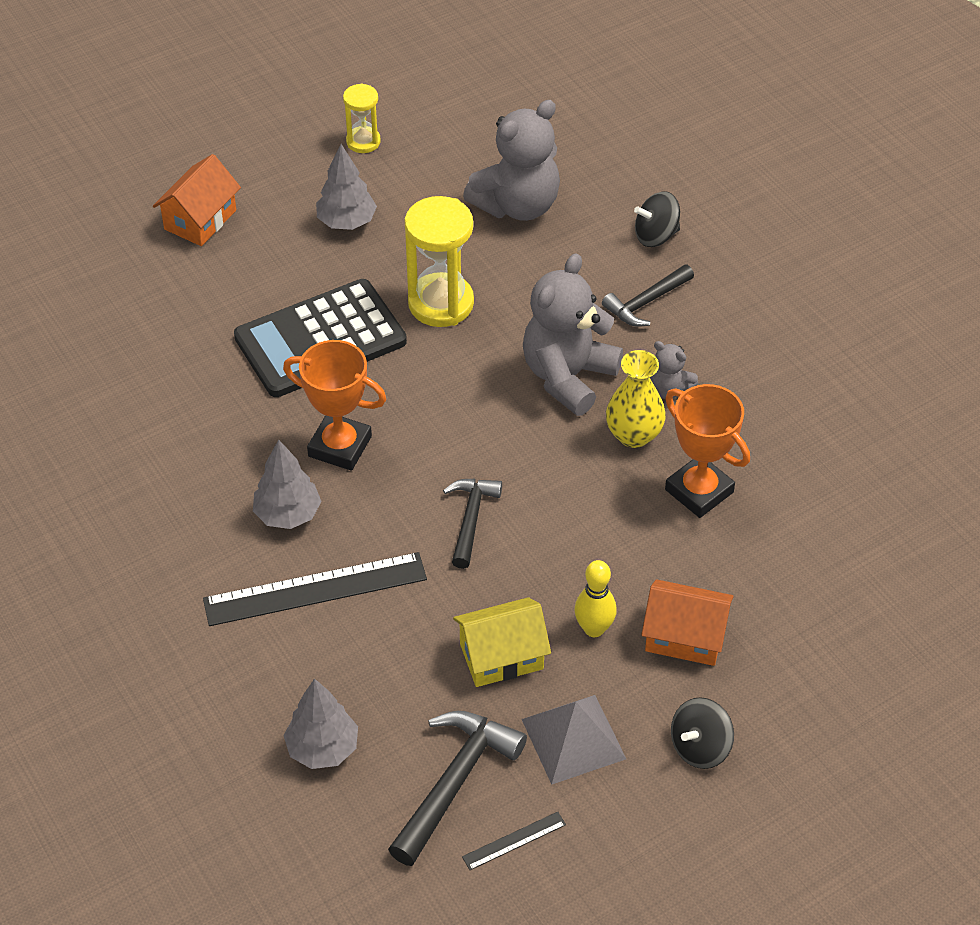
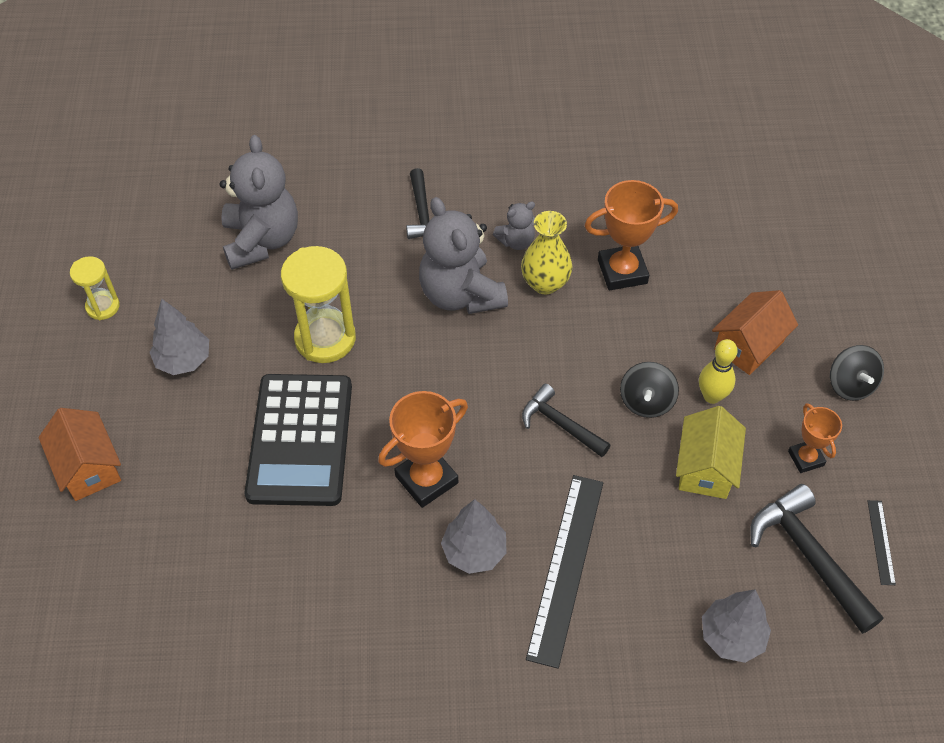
camera: 60 degrees left, 5 degrees up
(573, 738) = (806, 458): grey pyramid -> orange trophy
(656, 235) = (362, 175): black spinning top -> black spinning top (646, 401)

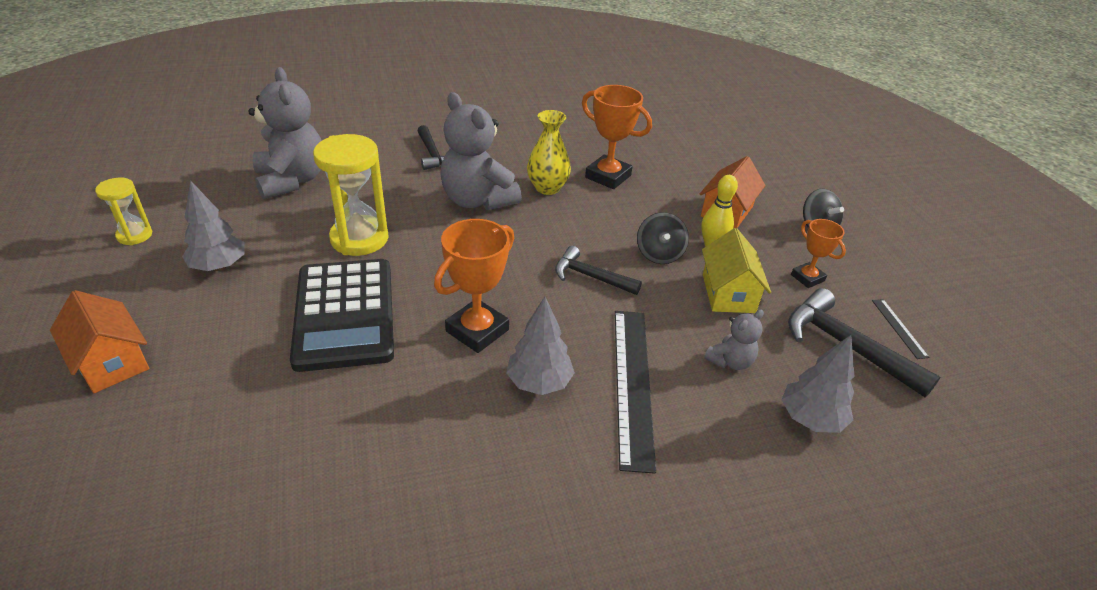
camera: 15 degrees left, 15 degrees down
(516, 241) = (516, 165): grey teddy bear -> grey teddy bear (730, 361)
(622, 271) = (608, 176): orange trophy -> orange trophy turned 60 degrees clockwise

